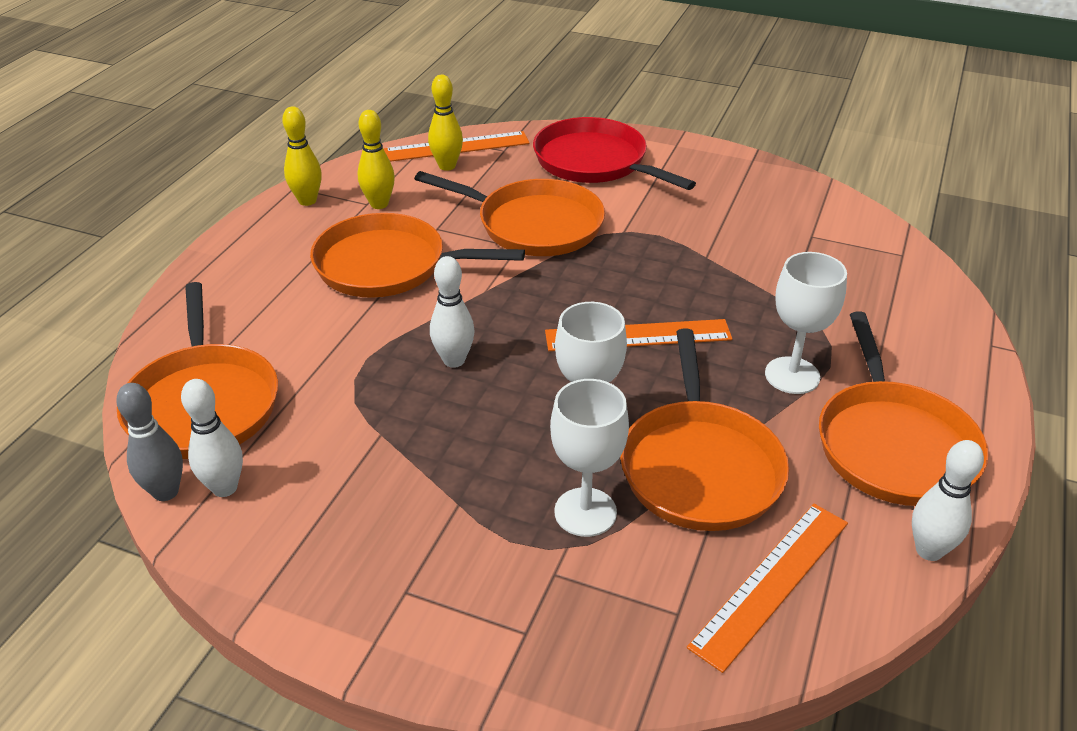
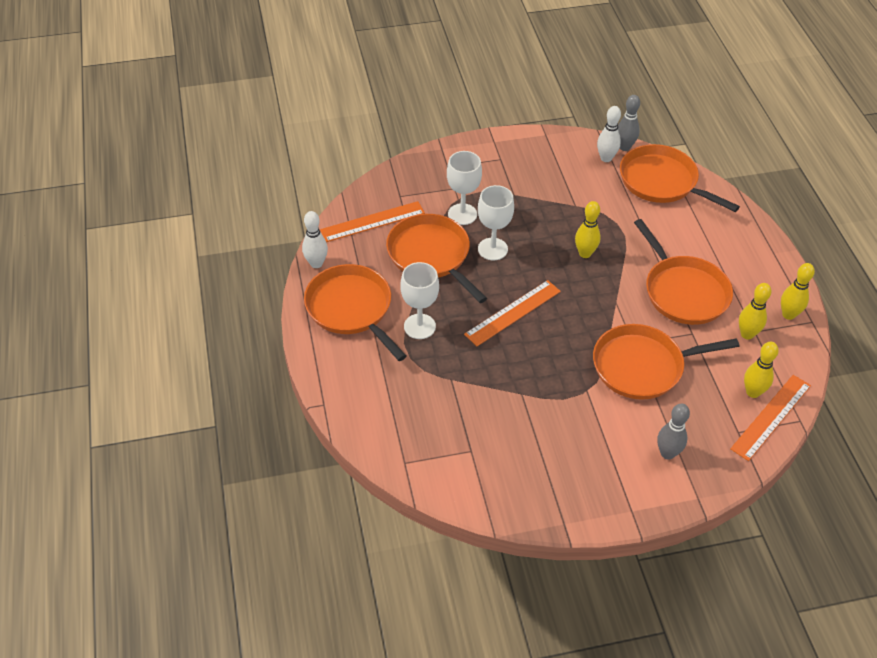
camera: 145 degrees right, 10 degrees up
(387, 265) = (683, 292): orange pan -> orange pan turned 90 degrees clockwise
(454, 360) = (585, 253): white bowling pin -> yellow bowling pin
(594, 162) = (667, 453): red pan -> grey bowling pin
(771, 582) = (372, 222): orange ruler -> orange ruler turned 60 degrees clockwise

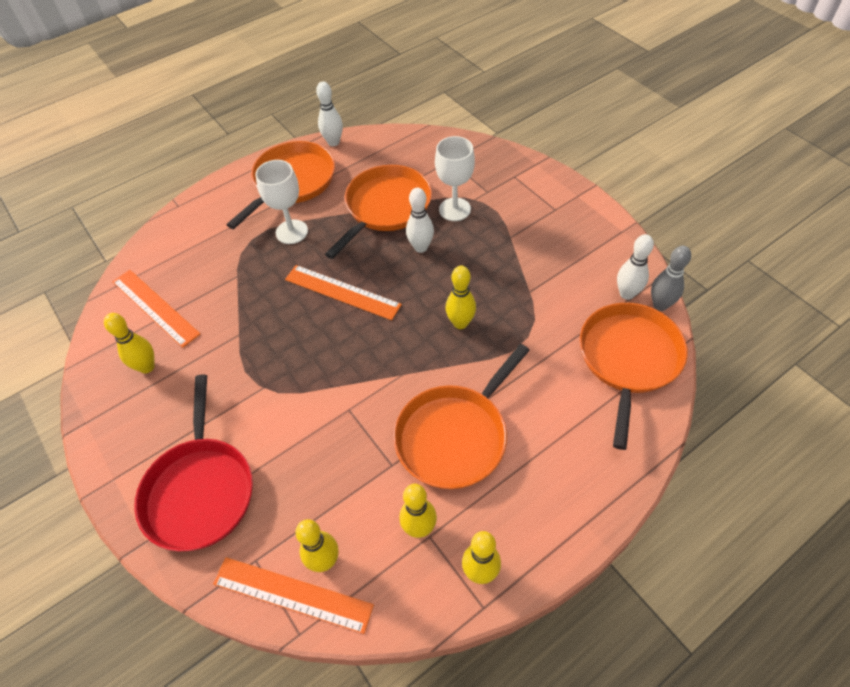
camera: 70 degrees right, 5 degrees up
(372, 222) = (405, 156): orange ruler -> orange ruler (155, 307)
(492, 249) = (421, 247): white goblet -> white bowling pin
(524, 467) = (147, 367): none -> yellow bowling pin
(642, 366) = (317, 428): orange pan -> none
(667, 453) = (200, 491): grey bowling pin -> red pan

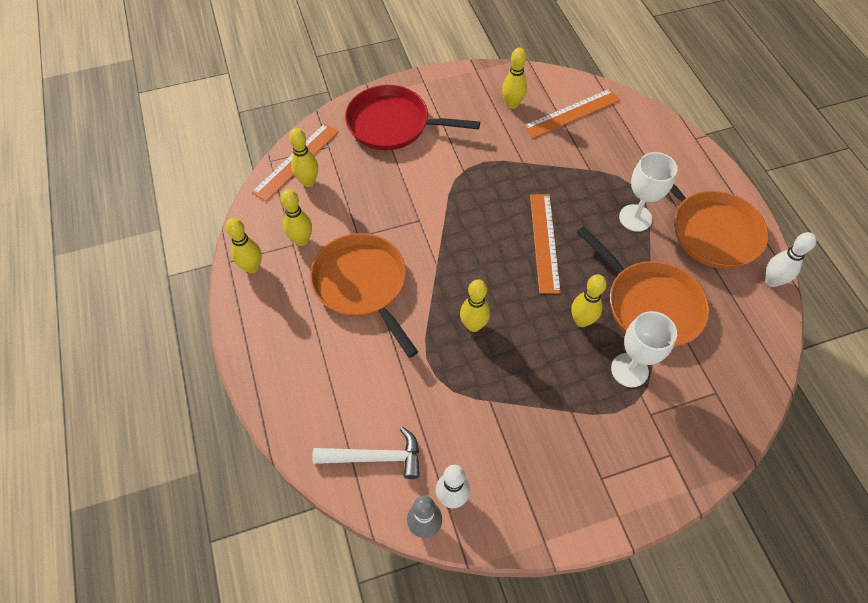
camera: 105 degrees right, 5 degrees up
(342, 292) = (544, 242): orange ruler -> orange ruler turned 45 degrees counterclockwise
(421, 247) = (581, 320): white bowling pin -> yellow bowling pin
(628, 358) = (375, 457): orange pan -> white hammer

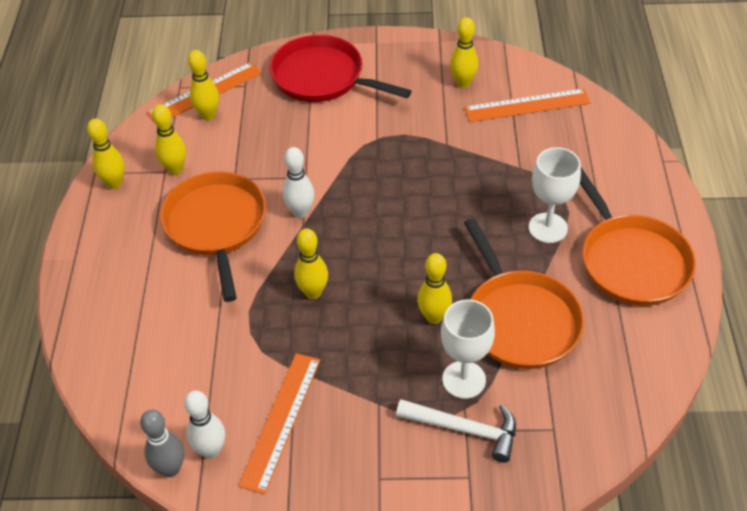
camera: 20 degrees right, 10 degrees down
(375, 457) = (151, 391): white hammer -> white hammer (464, 429)
(544, 242) = (431, 229): orange ruler -> orange ruler (281, 421)
(772, 281) = (680, 331): white bowling pin -> white bowling pin (300, 212)

